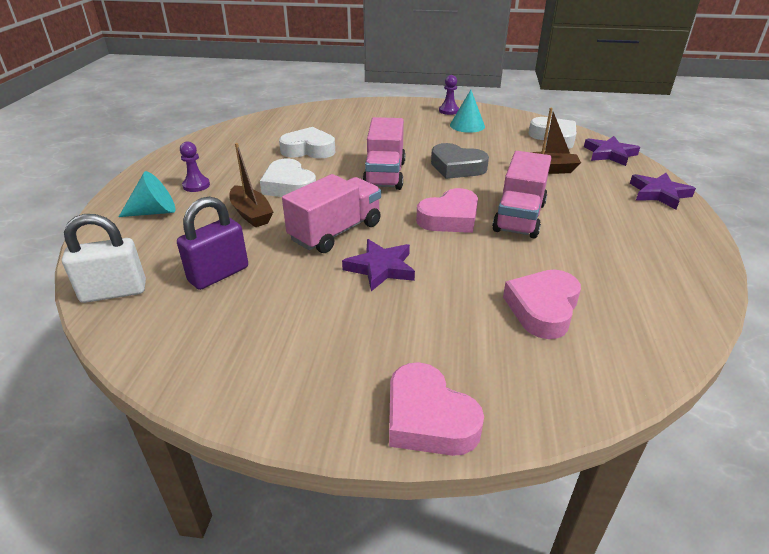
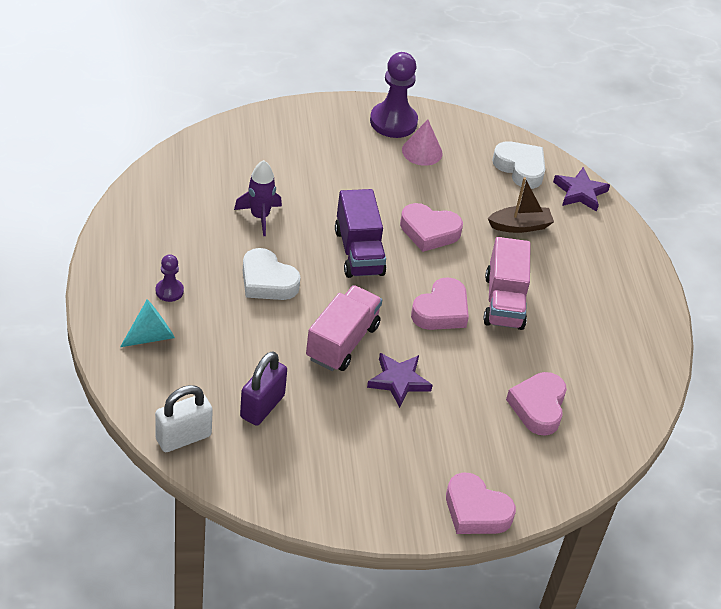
camera: 20 degrees left, 10 degrees up
(251, 214) = (250, 327): brown boat -> none
(308, 150) = (260, 216): white heart -> purple rocket
(384, 175) = (359, 252): pink truck -> purple truck
(448, 111) = (393, 122): purple pawn -> purple pawn, size x1.95
(457, 167) = (429, 231): grey heart -> pink heart
(467, 125) = (422, 151): turquoise cone -> pink cone
(659, 194) = (627, 253): purple star -> none

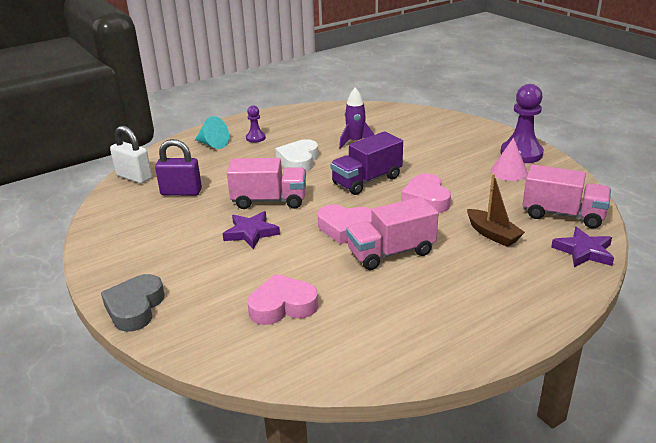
camera: 70 degrees right, 15 degrees down
(476, 511) = (135, 308): pink heart -> grey heart
(520, 168) = (562, 215): white heart -> pink truck

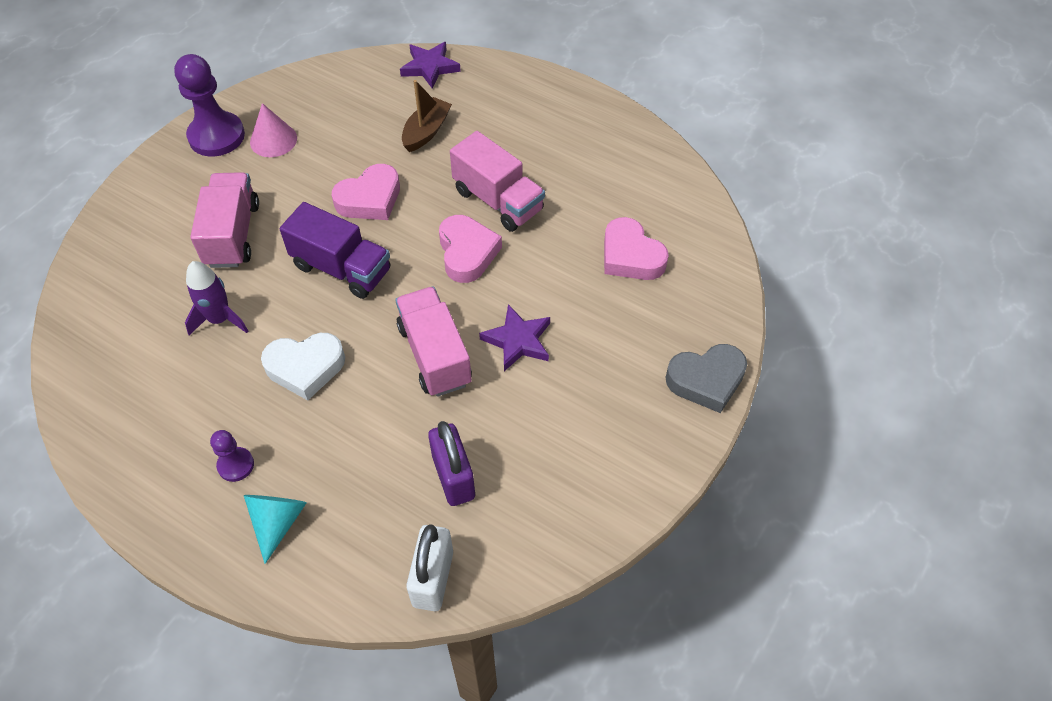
camera: 115 degrees left, 25 degrees up
(562, 215) = (364, 87): pink truck -> pink truck (232, 234)

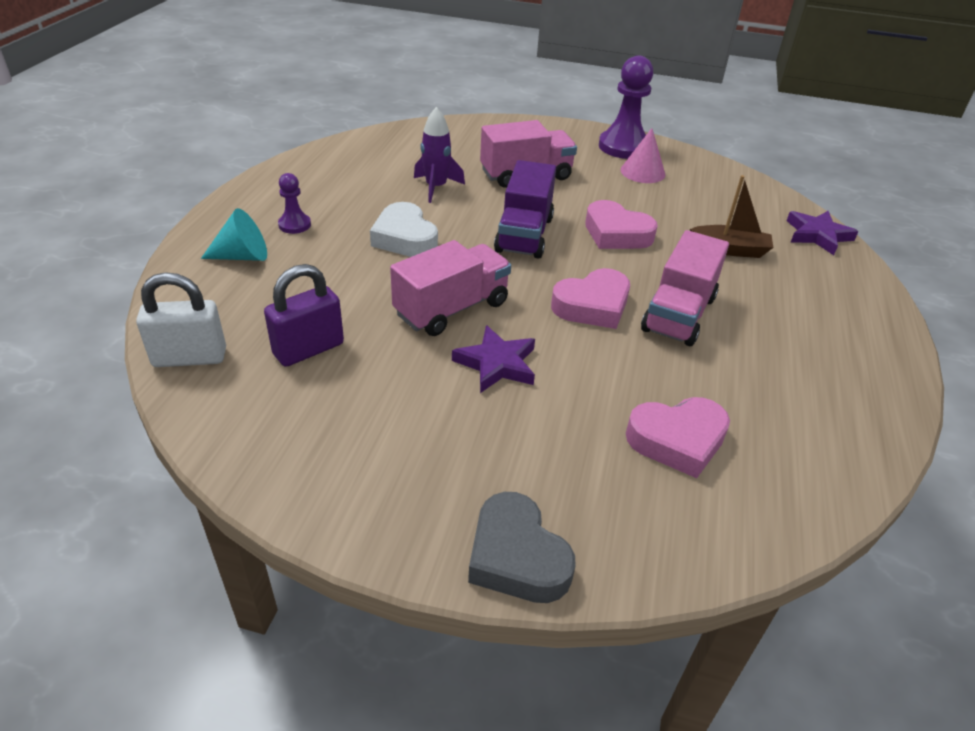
camera: 70 degrees right, 15 degrees down
(630, 256) = (677, 440): pink heart -> pink heart turned 135 degrees counterclockwise

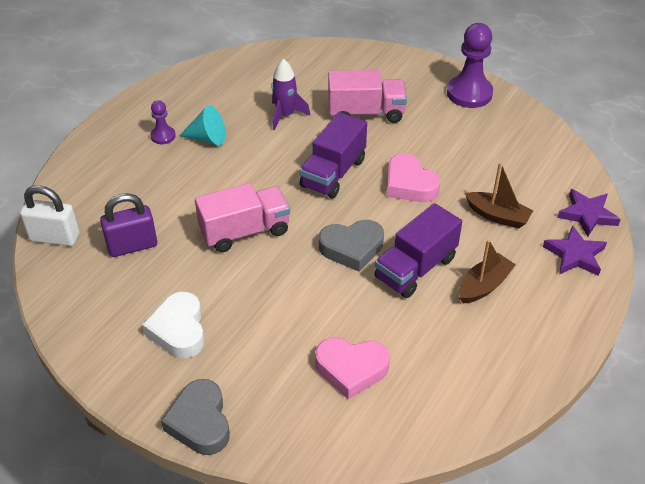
camera: 20 degrees right, 5 degrees up
(242, 256) = (116, 159): turquoise cone -> turquoise cone (207, 138)
(405, 238) = (239, 161): white heart -> white heart (178, 330)
(496, 364) = (255, 283): purple star -> purple star (574, 255)
(592, 306) = (352, 248): pink heart -> grey heart
(642, 172) = (470, 124): pink cone -> none
(678, 314) = (415, 268): pink truck -> purple truck
(765, 319) = (484, 286): none -> brown boat

